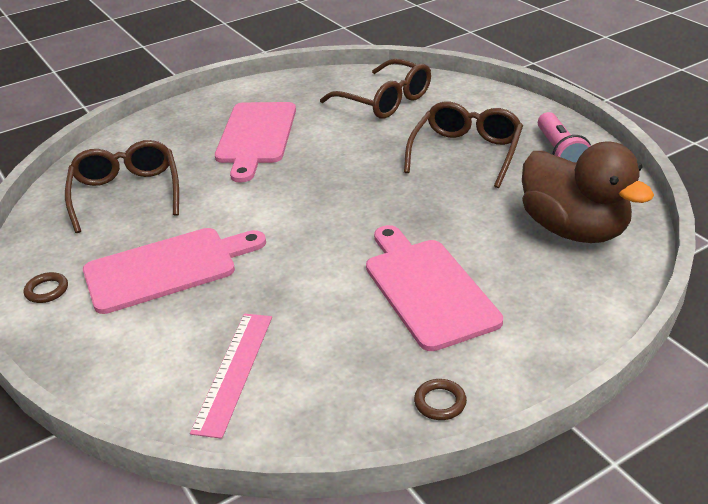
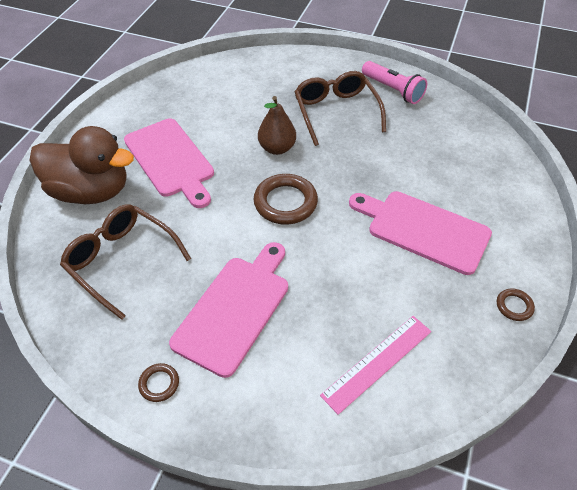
camera: 40 degrees left, 15 degrees up
(234, 372) = (377, 362): pink ruler -> pink ruler turned 75 degrees clockwise
(315, 208) = (285, 202): none -> brown ring
(364, 162) = (277, 148): none -> brown pear
(385, 101) = (235, 90): brown glasses -> none
(574, 230) = (457, 144): brown duck -> brown duck (91, 191)

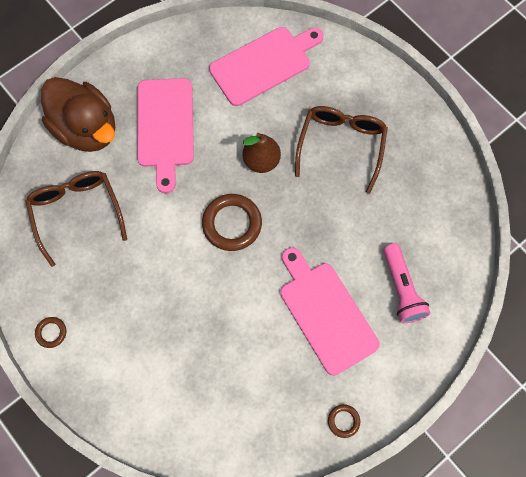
camera: 30 degrees right, 20 degrees up
(234, 309) = (134, 302): pink cutting board -> pink cutting board (264, 64)
(377, 362) = (207, 404): pink ruler -> none
(393, 90) = (414, 145): pink flashlight -> pink flashlight (401, 288)

